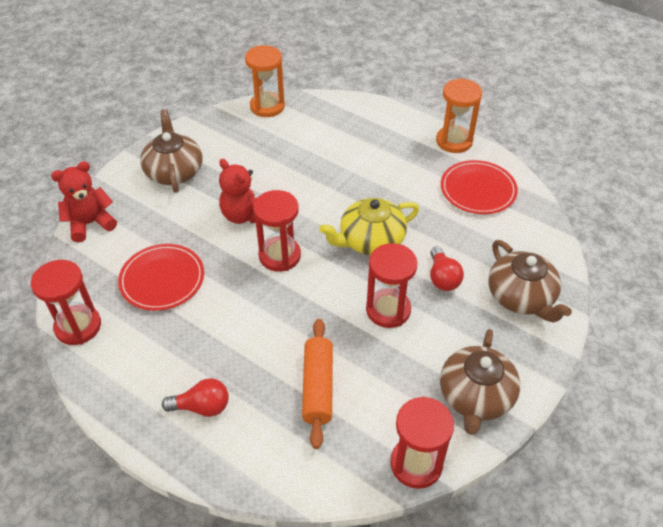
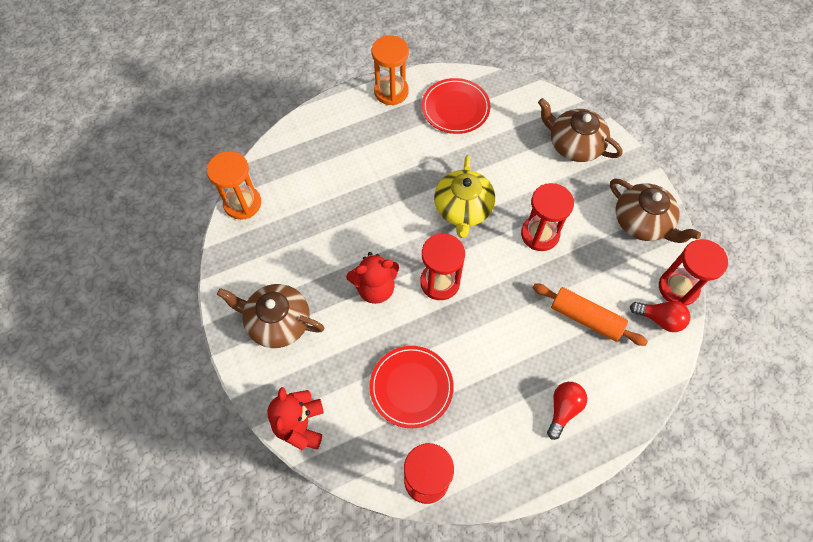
camera: 60 degrees left, 15 degrees up
(442, 278) = (529, 182): red light bulb -> red light bulb (659, 319)
(521, 297) = (574, 145): brown teapot -> brown teapot turned 150 degrees counterclockwise

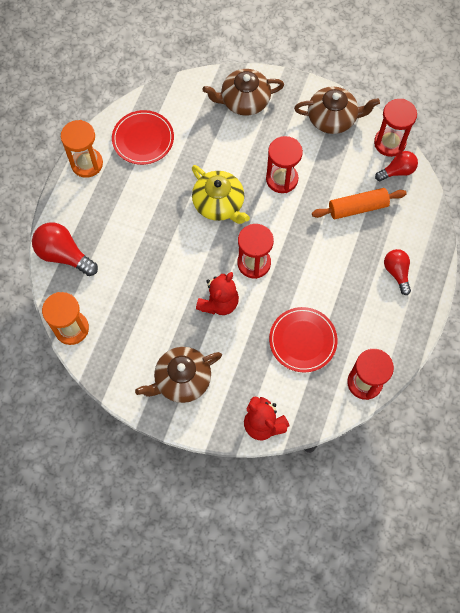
camera: 45 degrees left, 5 degrees up
(299, 144) = (64, 255): none -> red light bulb

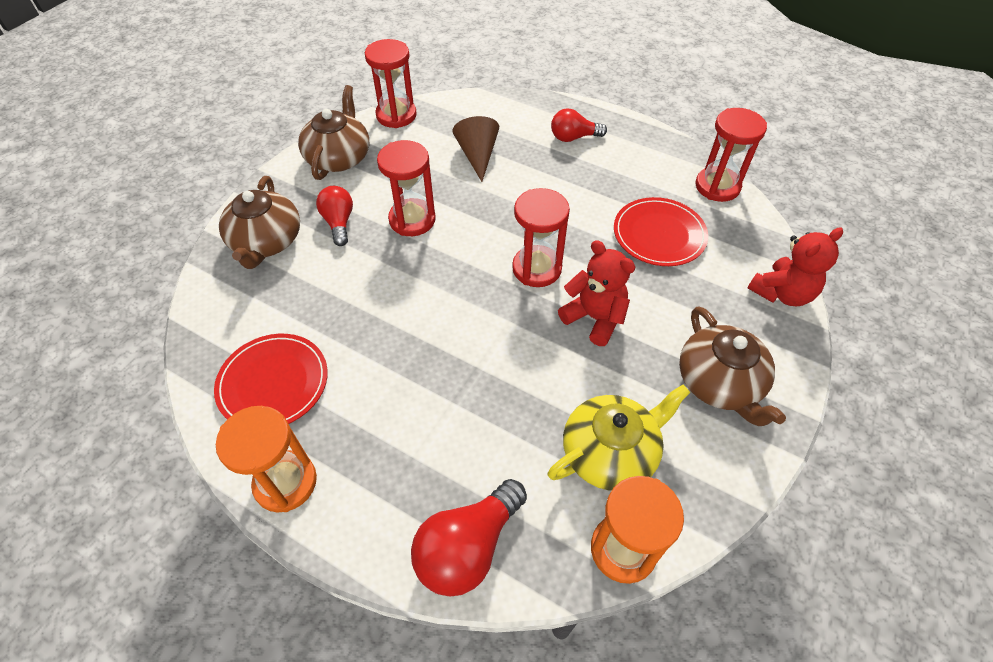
camera: 80 degrees left, 15 degrees down
(219, 204) = (429, 295): yellow teapot -> yellow teapot (610, 452)
(357, 208) = (477, 155): orange rolling pin -> brown cone
(397, 171) = (437, 115): red light bulb -> red light bulb (339, 222)

